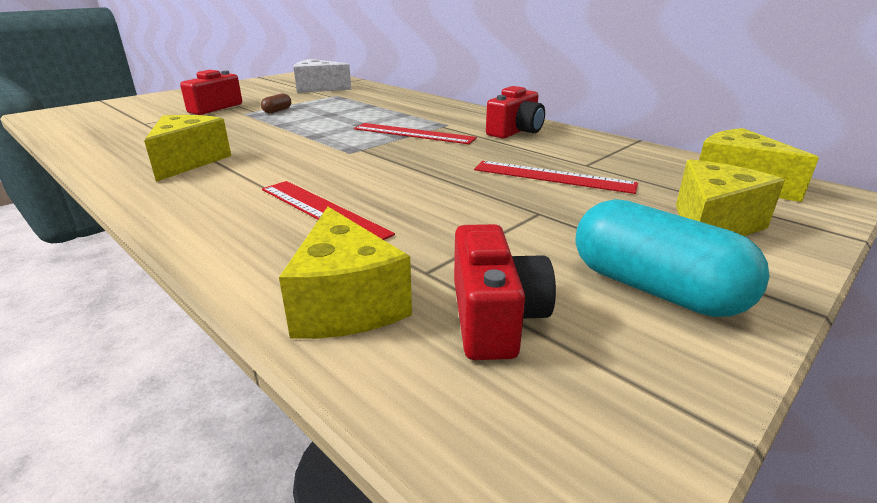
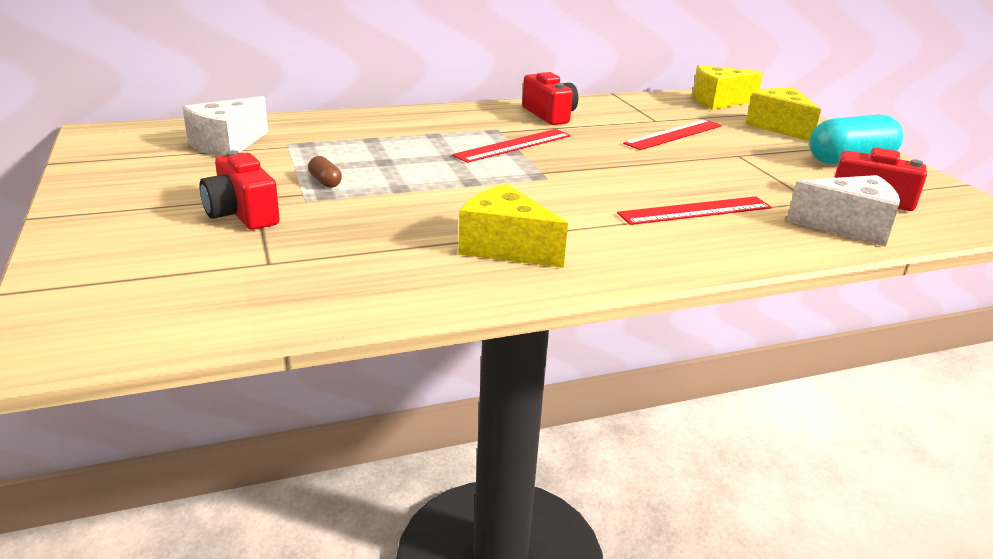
camera: 65 degrees left, 0 degrees up
(346, 303) = (848, 227): yellow cheese -> white cheese

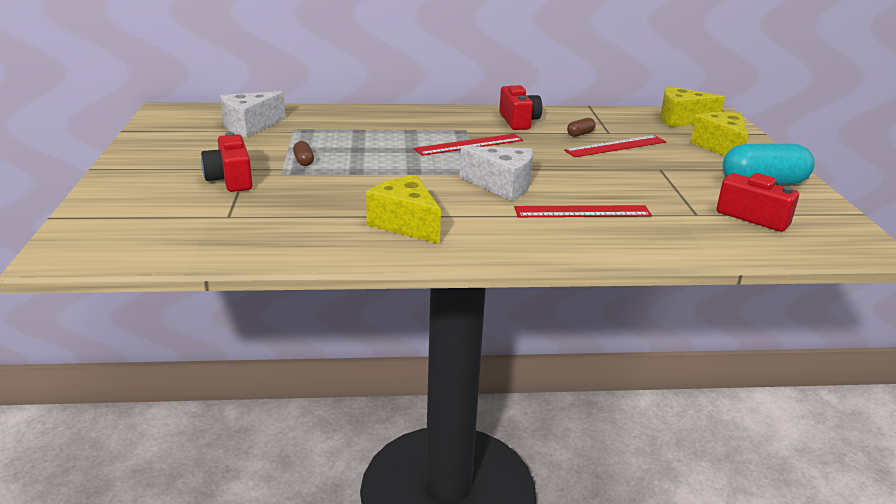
camera: 15 degrees right, 0 degrees up
(627, 124) = (580, 134): none -> brown capsule
(848, 227) = (709, 239): white cheese -> white cheese (502, 186)

